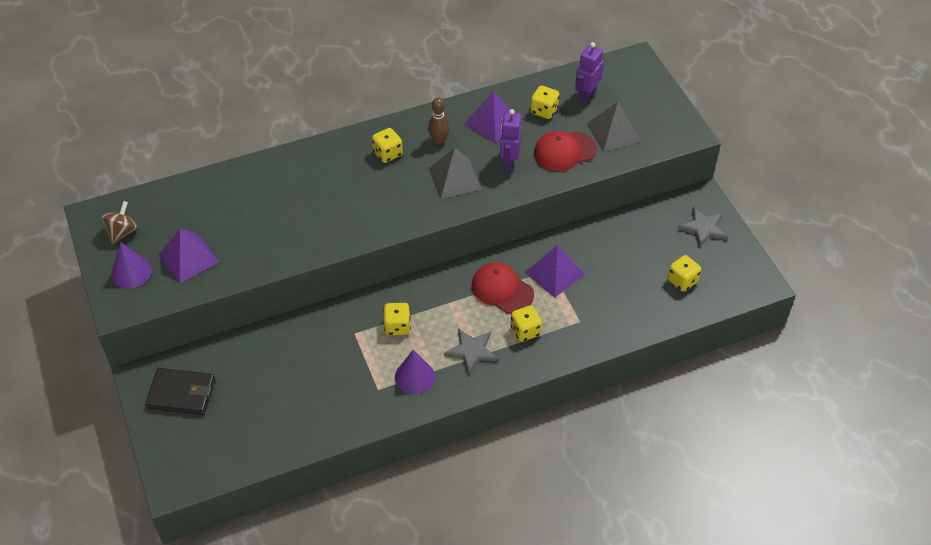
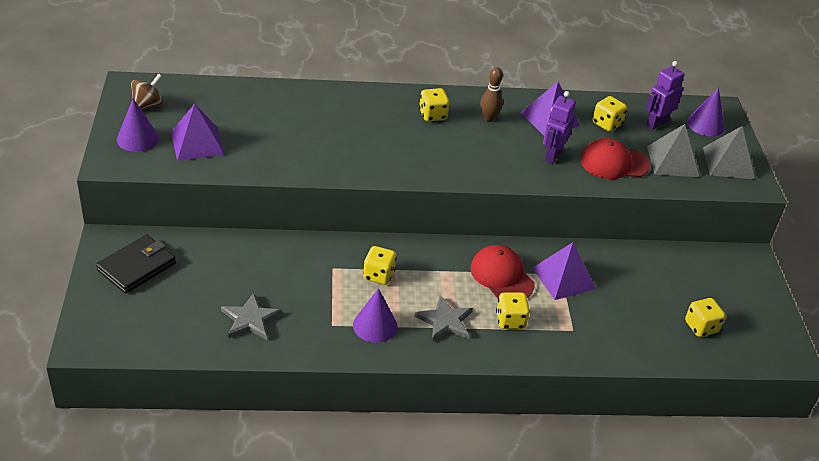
camera: 15 degrees right, 10 degrees down
(181, 393) = (137, 266): black wallet -> black wallet turned 75 degrees counterclockwise
(455, 178) = (490, 153): grey pyramid -> grey pyramid (728, 163)
(629, 82) = (705, 124): none -> purple cone
(703, 228) = (742, 286): grey star -> grey star (250, 319)

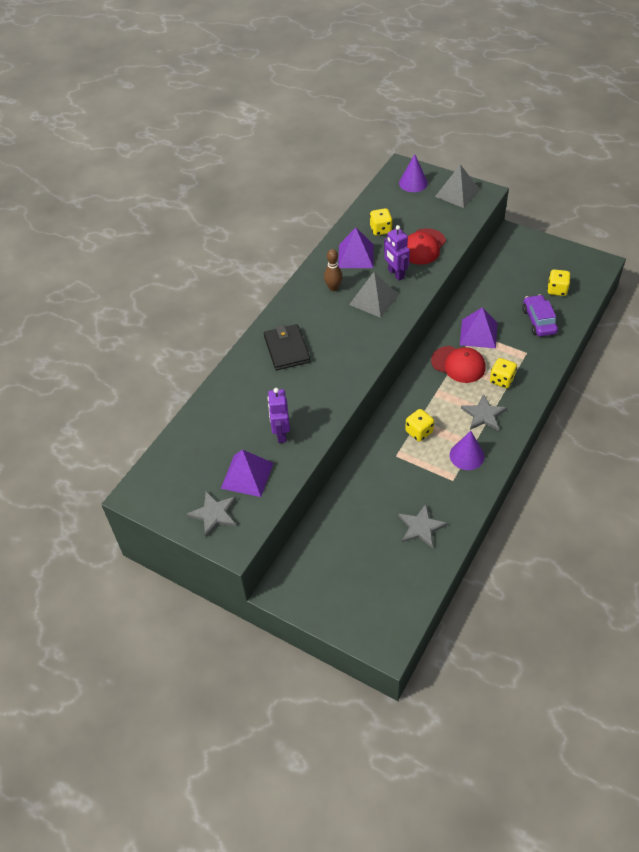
camera: 50 degrees left, 10 degrees up
(137, 138) = (214, 514): purple cone -> grey star
(137, 266) = (322, 580): black wallet -> black wallet (286, 349)
(148, 105) = (173, 491): brown spinning top -> none
(432, 115) = (309, 317): yellow dice -> none
(502, 276) = (458, 364): red cap -> red cap turned 150 degrees counterclockwise
(633, 325) = (538, 321): none -> purple car
(656, 123) = (396, 205): purple robot -> purple robot (281, 434)
(672, 161) = (439, 218): grey pyramid -> grey pyramid (374, 299)

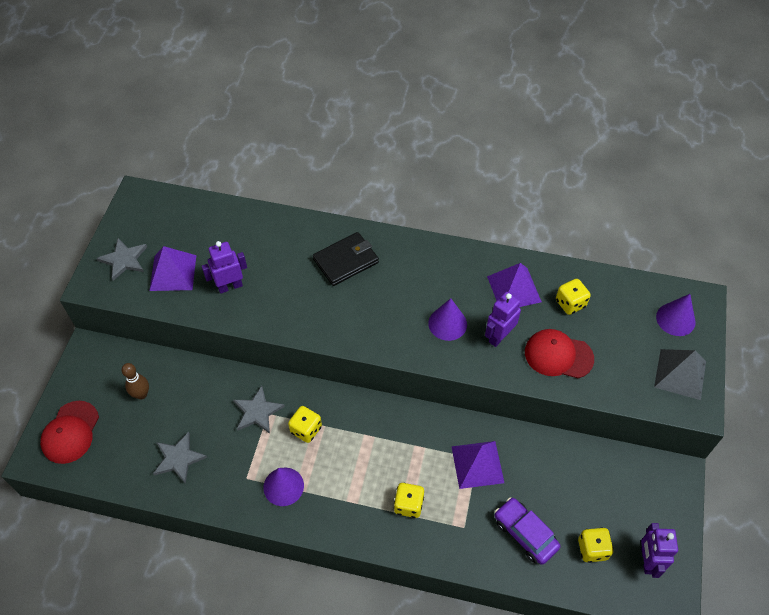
camera: 70 degrees right, 5 degrees up
(333, 288) = (453, 280): brown bowling pin -> brown bowling pin (141, 394)
(374, 299) = (447, 323): grey pyramid -> purple cone
(458, 364) = (419, 451): red cap -> red cap (70, 432)
(483, 415) = (348, 493): grey star -> grey star (257, 411)
(538, 321) = (525, 534): purple car -> purple car turned 105 degrees counterclockwise
(570, 266) = (647, 561): none -> purple robot

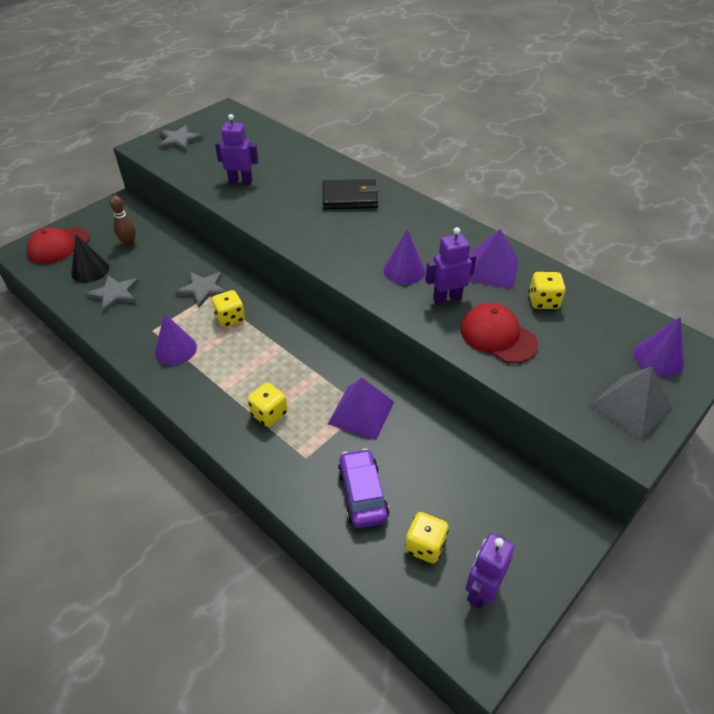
camera: 30 degrees right, 10 degrees down
(129, 444) = (90, 270): none -> black cone
(173, 272) = (206, 159): purple pyramid -> none

